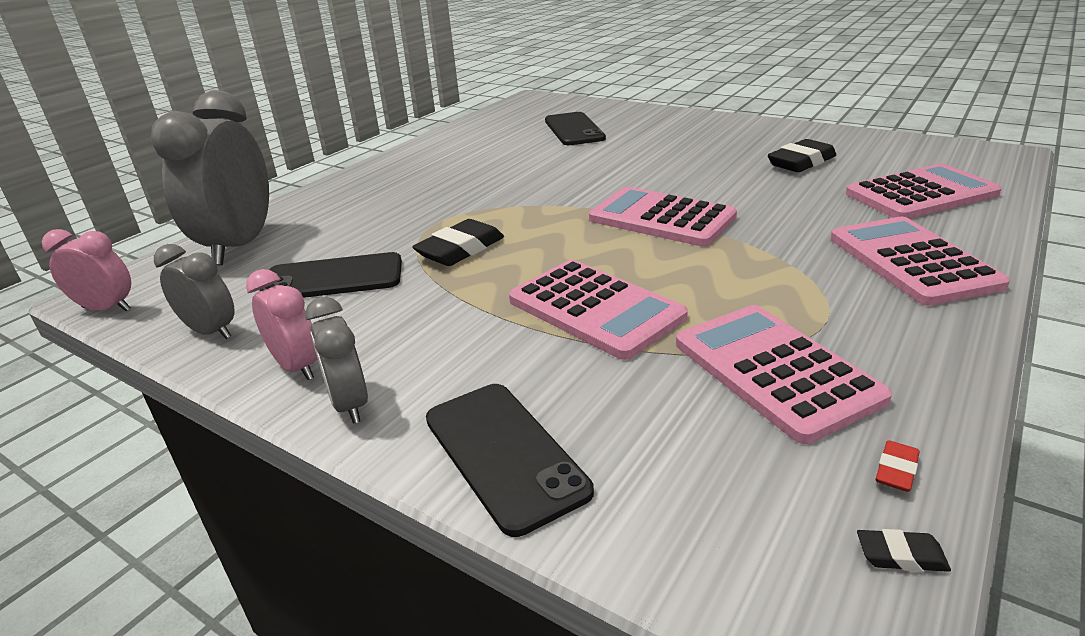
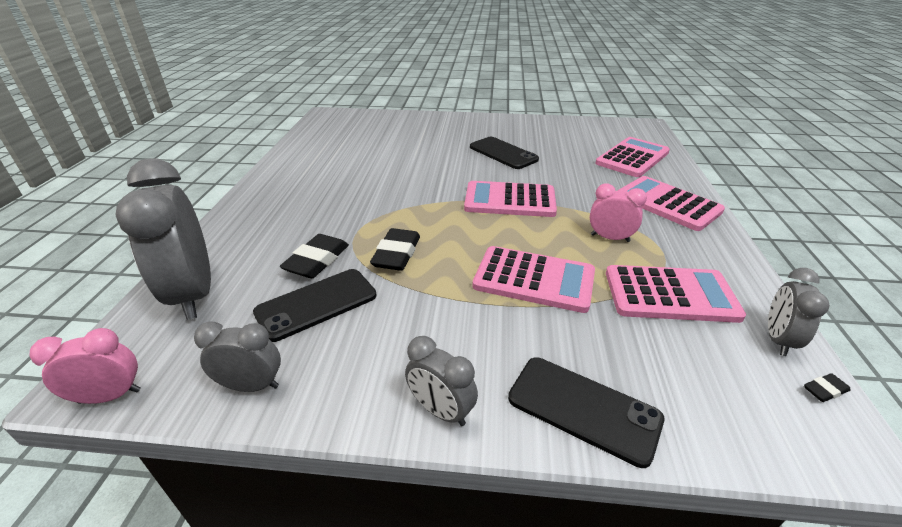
camera: 30 degrees left, 5 degrees up
(297, 367) = (366, 393): pink clock -> pink clock (610, 238)
(574, 130) = (384, 138): black phone -> black phone (503, 153)
(775, 370) = (670, 295): pink calculator -> pink calculator turned 150 degrees clockwise
(801, 162) = (552, 145): black eraser -> black eraser (317, 261)
(896, 470) = (778, 339): red eraser -> grey clock

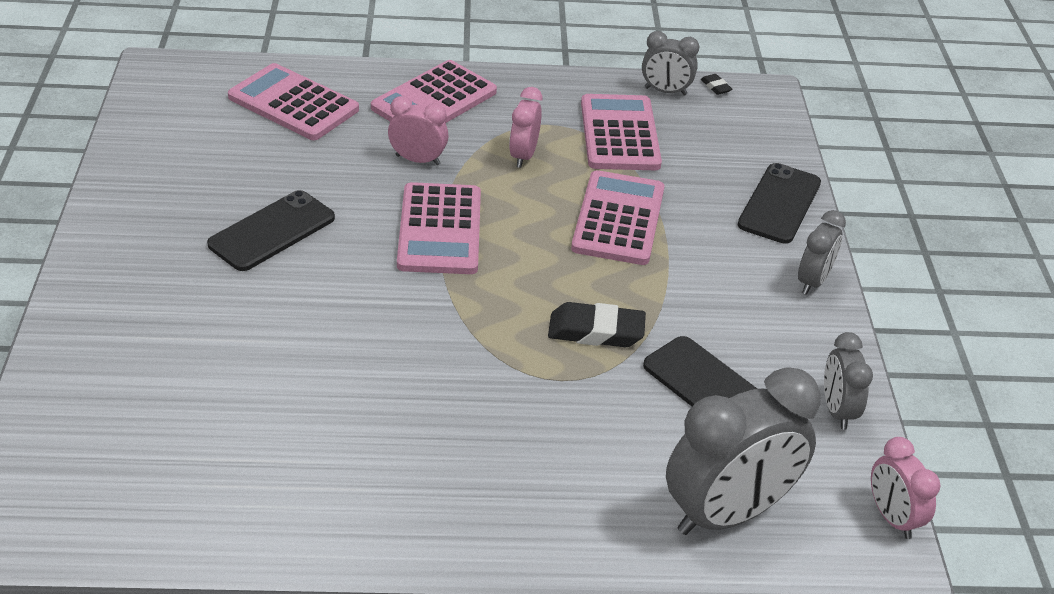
camera: 100 degrees left, 5 degrees up
(317, 261) = (628, 406): black eraser -> none
(587, 195) = (418, 160): none -> pink clock

